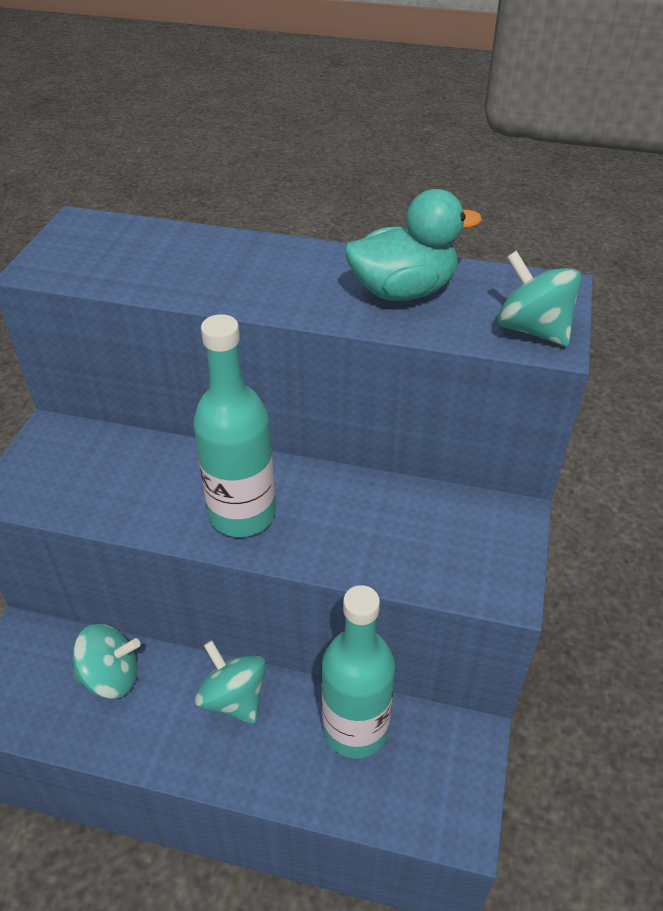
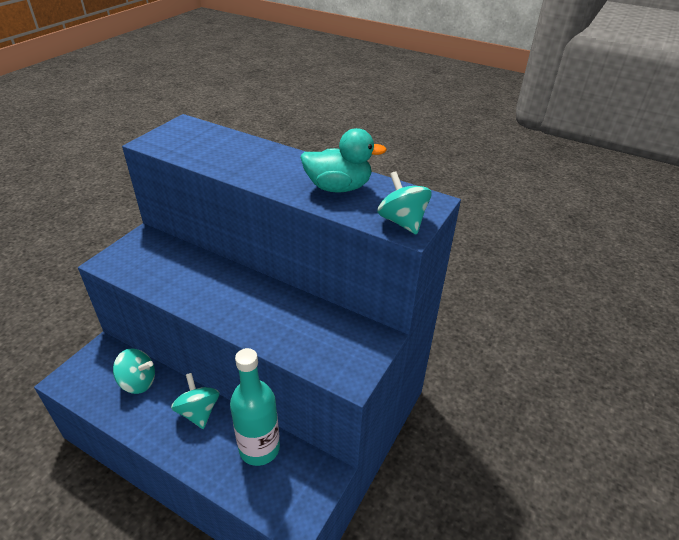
camera: 15 degrees right, 5 degrees down
(242, 514) = (222, 301): turquoise bottle -> none

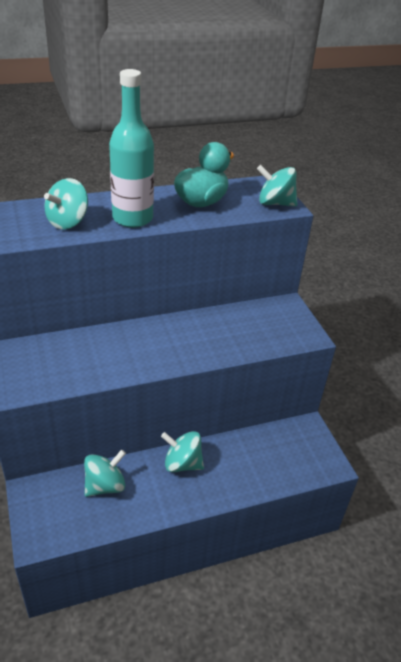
camera: 50 degrees left, 0 degrees up
(217, 154) = (68, 222): none -> turquoise spinning top
(259, 448) = (253, 448): turquoise bottle -> turquoise bottle (132, 218)

